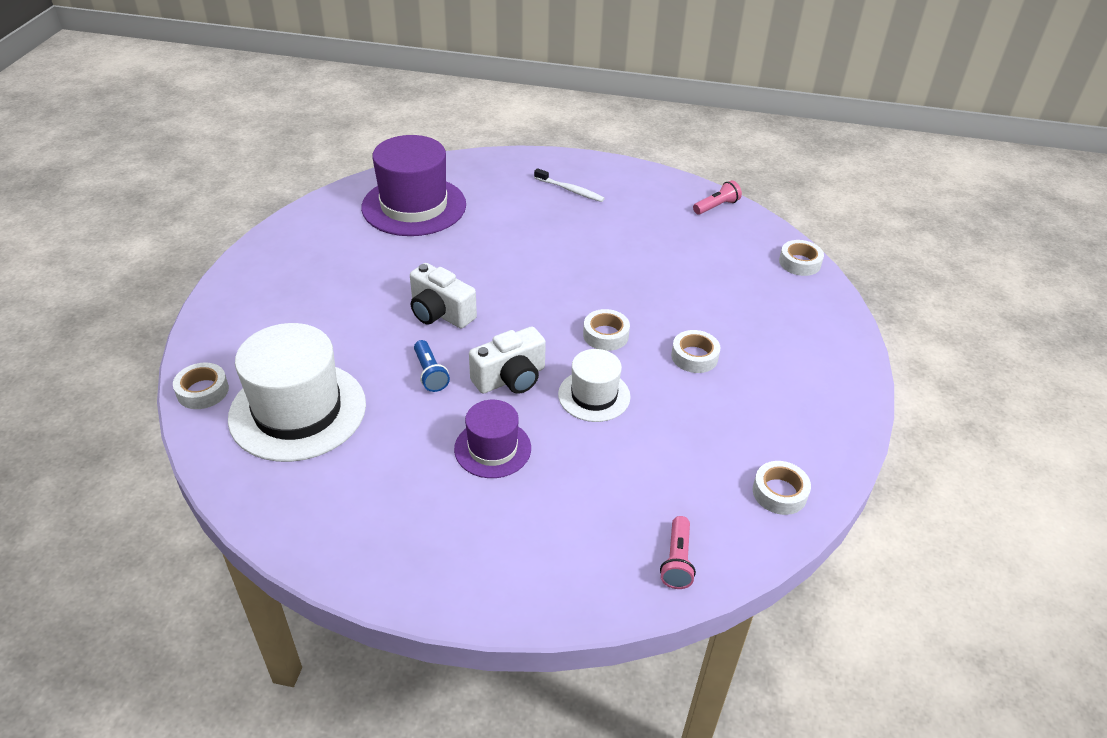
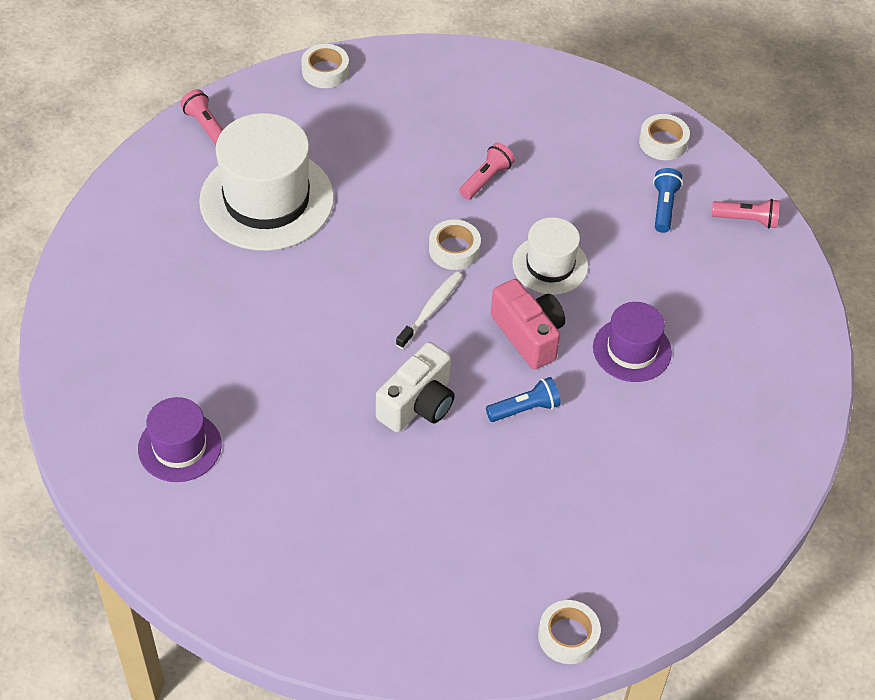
camera: 90 degrees left, 10 degrees up
(298, 411) = (592, 530): white hat -> white hat (266, 199)
(414, 206) = (179, 447): purple hat -> purple hat, size x0.55
(510, 378) = (528, 335): white camera -> pink camera
(570, 190) = (155, 269): white toothbrush -> white toothbrush (431, 309)
(683, 486) = (664, 207): none -> blue flashlight
(694, 356) = (486, 179): white tape -> pink flashlight

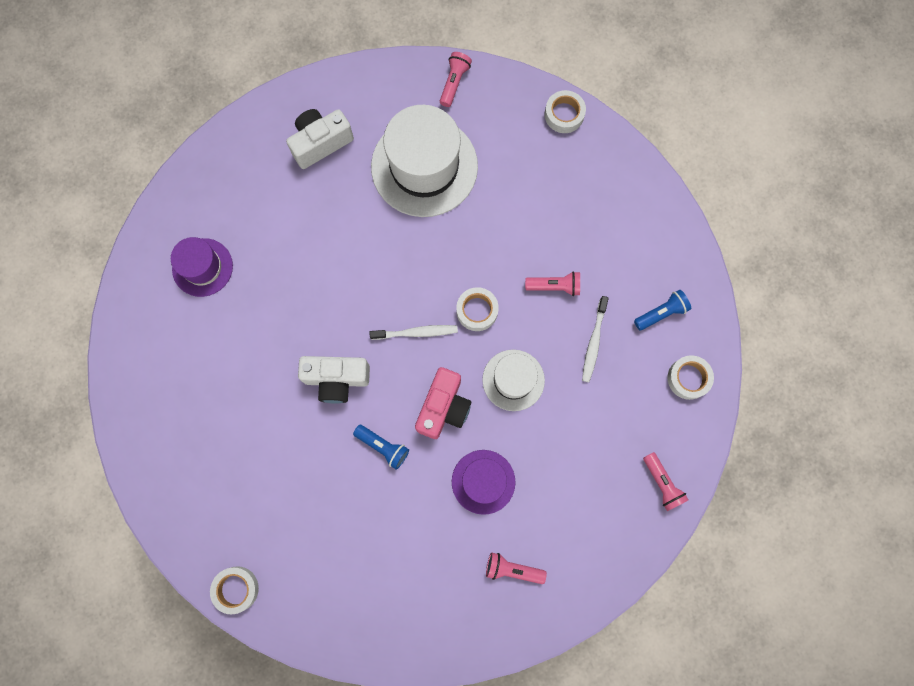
camera: 55 degrees right, 25 degrees up
(153, 264) = (320, 143): none -> white camera
(567, 185) = (593, 342): none -> white toothbrush
(664, 207) = (627, 419): blue flashlight -> blue flashlight (661, 313)
(739, 381) = (512, 569): none -> pink flashlight

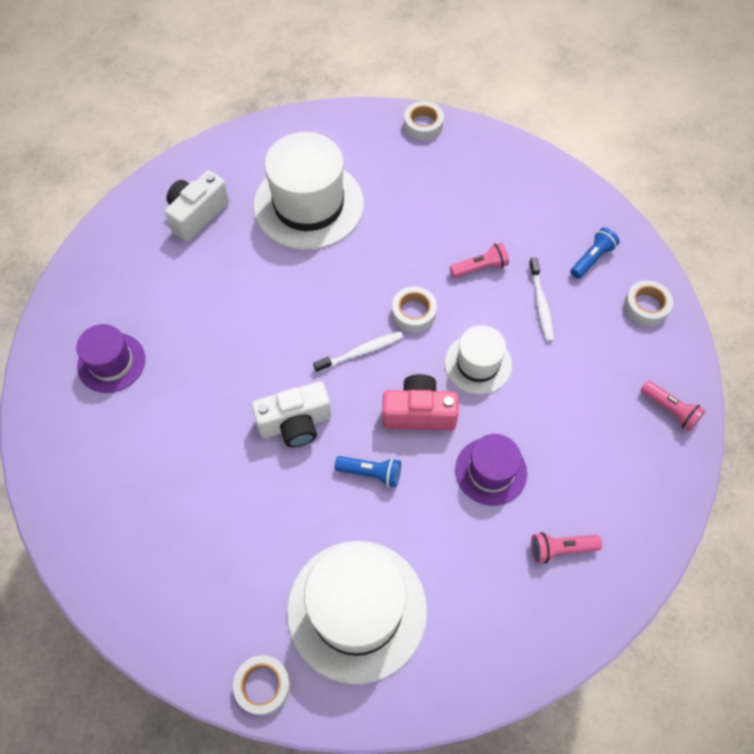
camera: 20 degrees left, 15 degrees down
(329, 557) = (357, 610): none -> white hat
(443, 407) = (418, 413): pink camera -> pink camera turned 90 degrees counterclockwise
(454, 82) = (309, 129): pink flashlight -> none

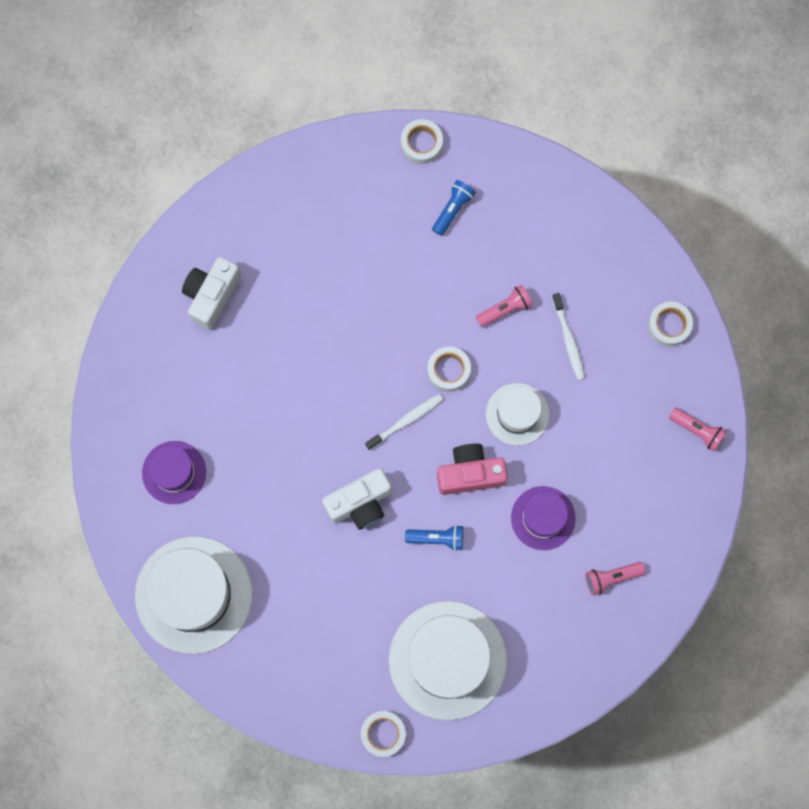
camera: 10 degrees left, 15 degrees up
(308, 204) = (322, 264): white hat -> white hat (193, 594)
(592, 258) = (613, 280): blue flashlight -> blue flashlight (453, 209)

